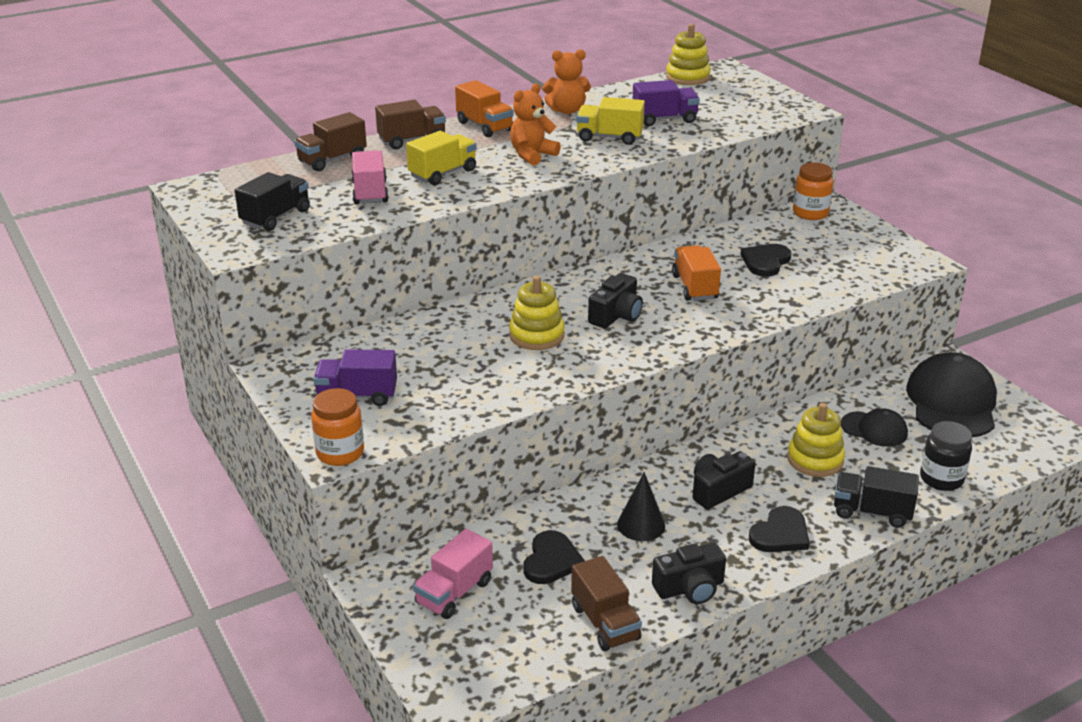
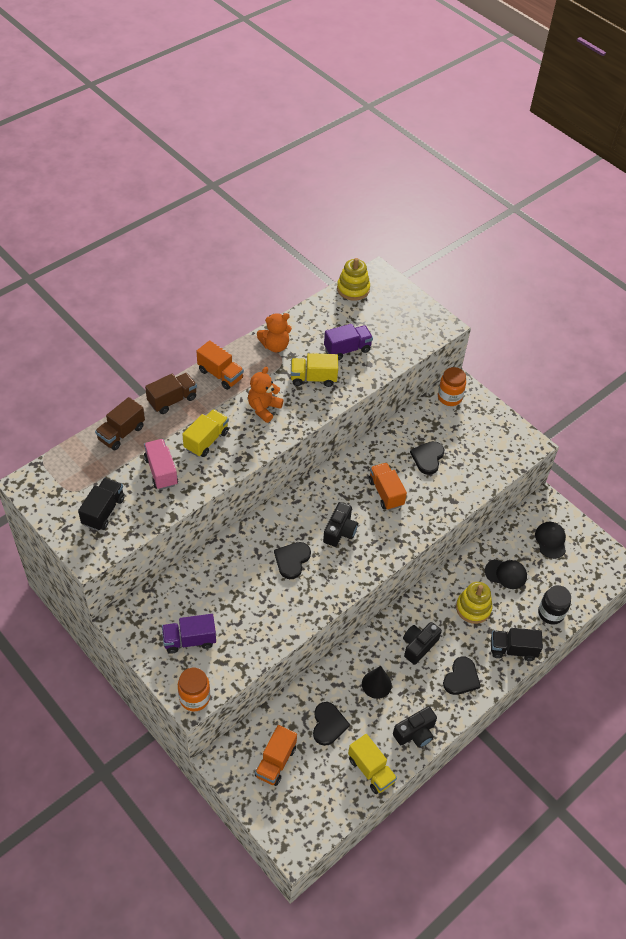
camera: 15 degrees left, 20 degrees up
(454, 593) = (275, 762): pink truck -> orange truck
(536, 335) = (292, 560): yellow stacking toy -> black heart
(605, 623) = (371, 770): brown truck -> yellow truck
(952, 402) = (550, 540): black cap -> black cap, size x0.54

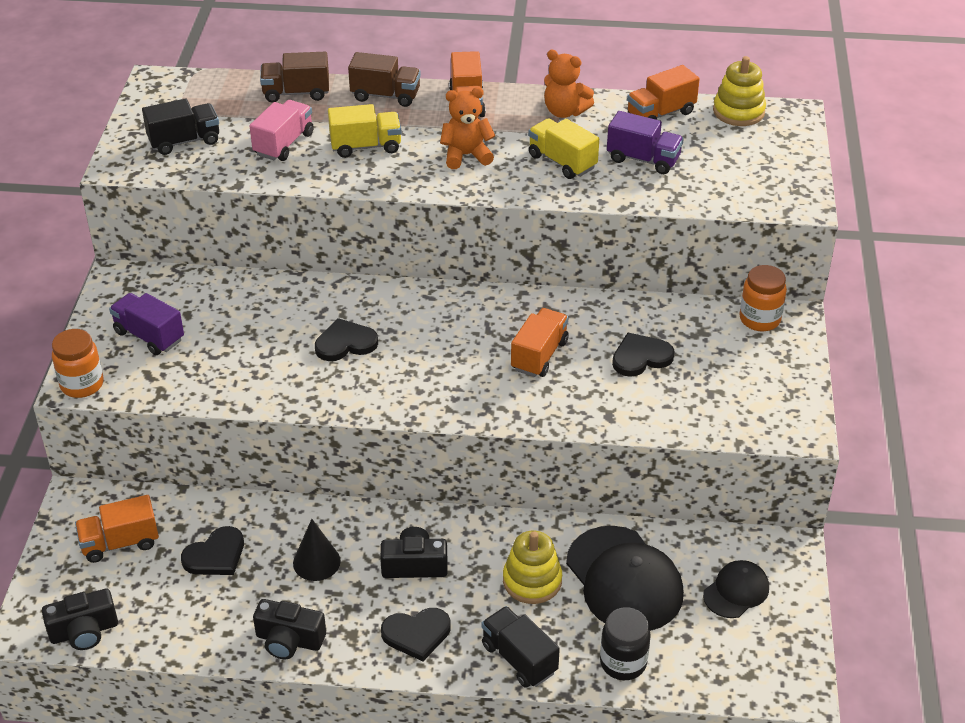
camera: 50 degrees right, 10 degrees down
(320, 315) = (660, 114): none -> orange truck
(340, 531) = (434, 354): black camera -> black camera (84, 631)
(371, 770) = (195, 632): yellow truck -> none
(506, 574) = (624, 579): black cap -> black cap, size x1.86

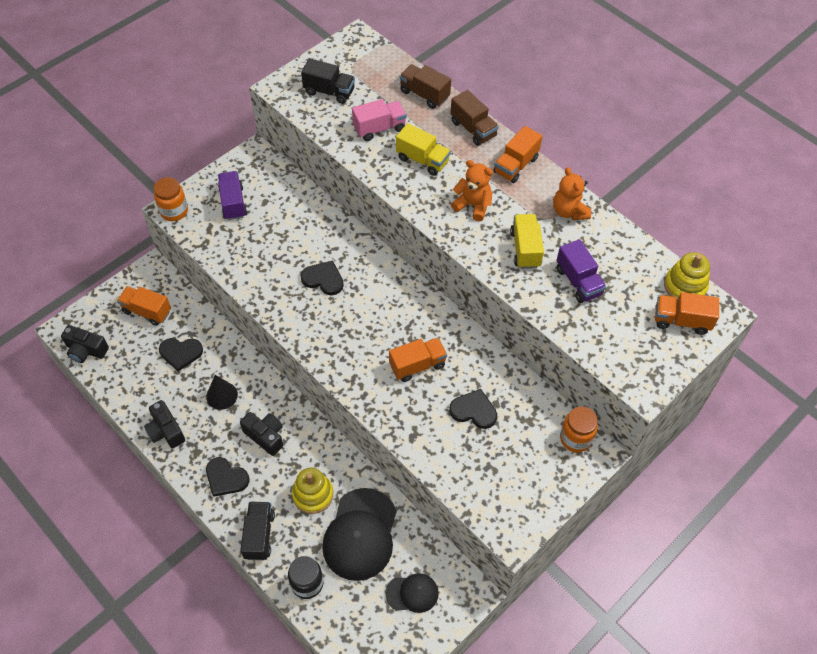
camera: 40 degrees right, 15 degrees up
(660, 114) = (629, 253): orange truck -> orange truck (681, 321)

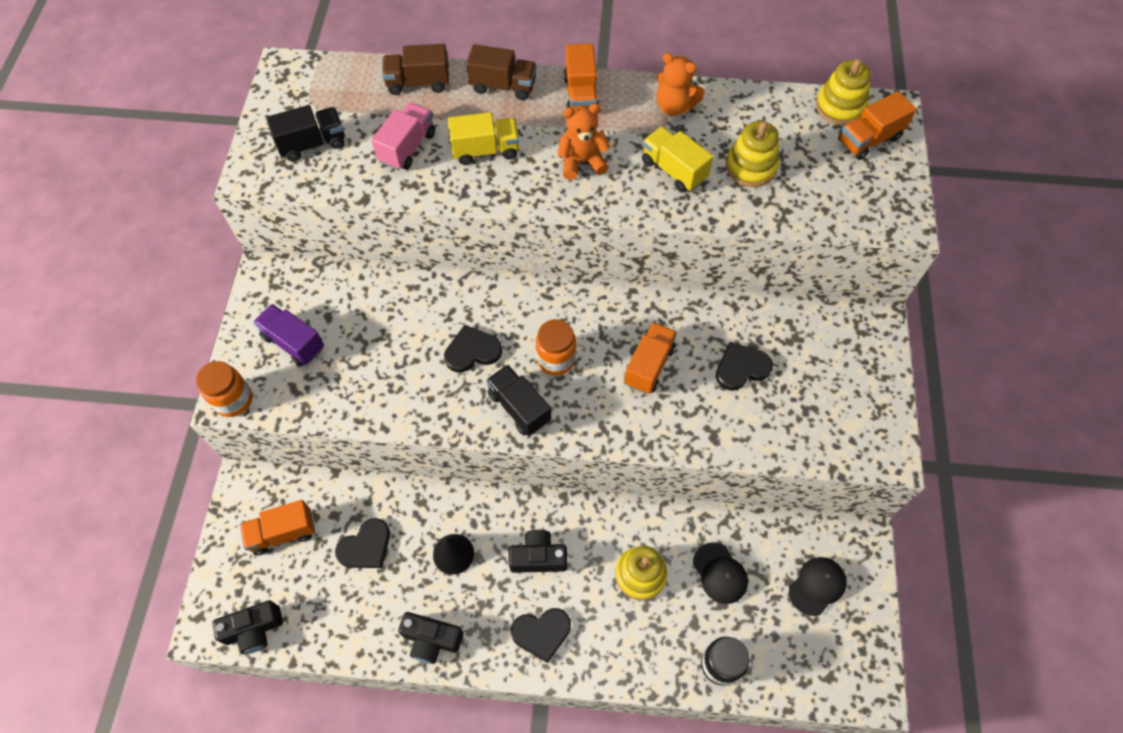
camera: 40 degrees left, 5 degrees up
(259, 535) = (630, 660): black truck -> black truck (519, 407)
(360, 534) = (720, 573): black cap -> black cap, size x0.54
(575, 438) = (848, 323): orange jar -> orange jar (556, 359)
(578, 281) = (751, 167): purple truck -> yellow stacking toy

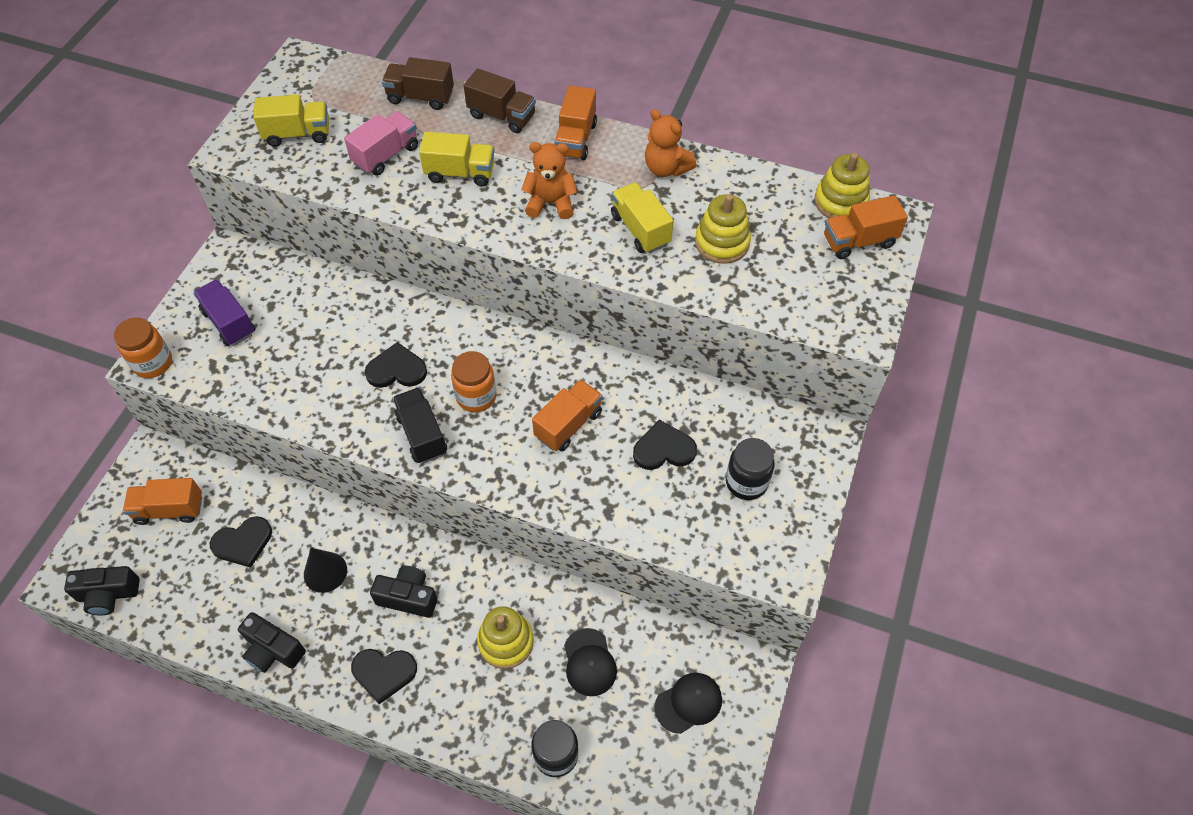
camera: 15 degrees right, 5 degrees down
(312, 144) = (298, 134): black truck -> yellow truck
(823, 380) = (746, 482): none -> black jar

